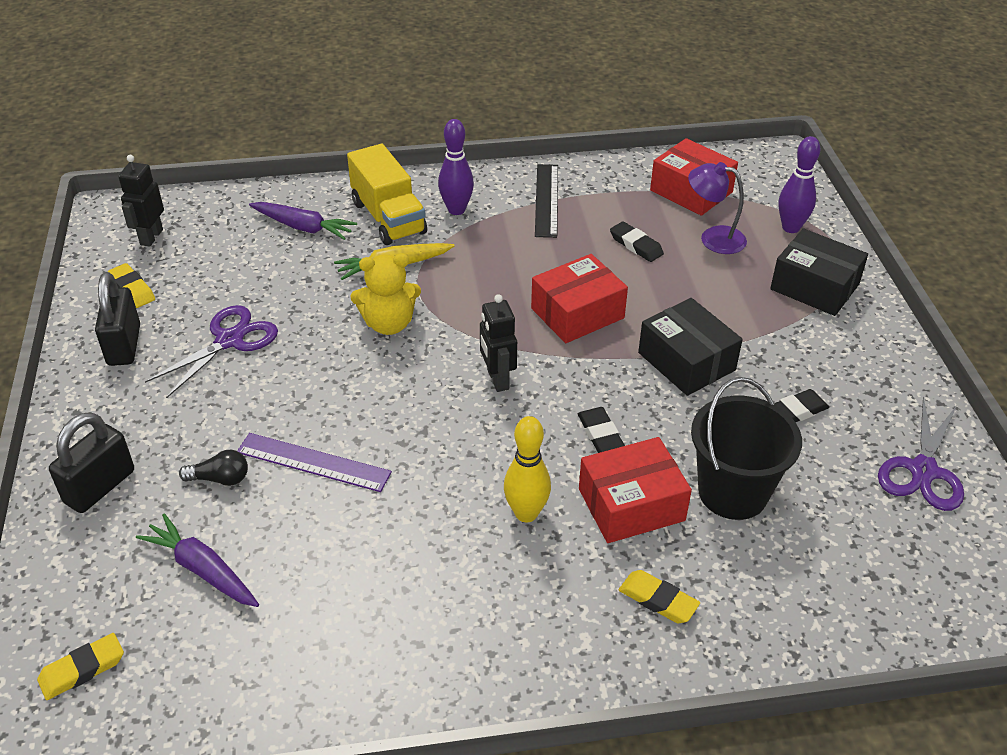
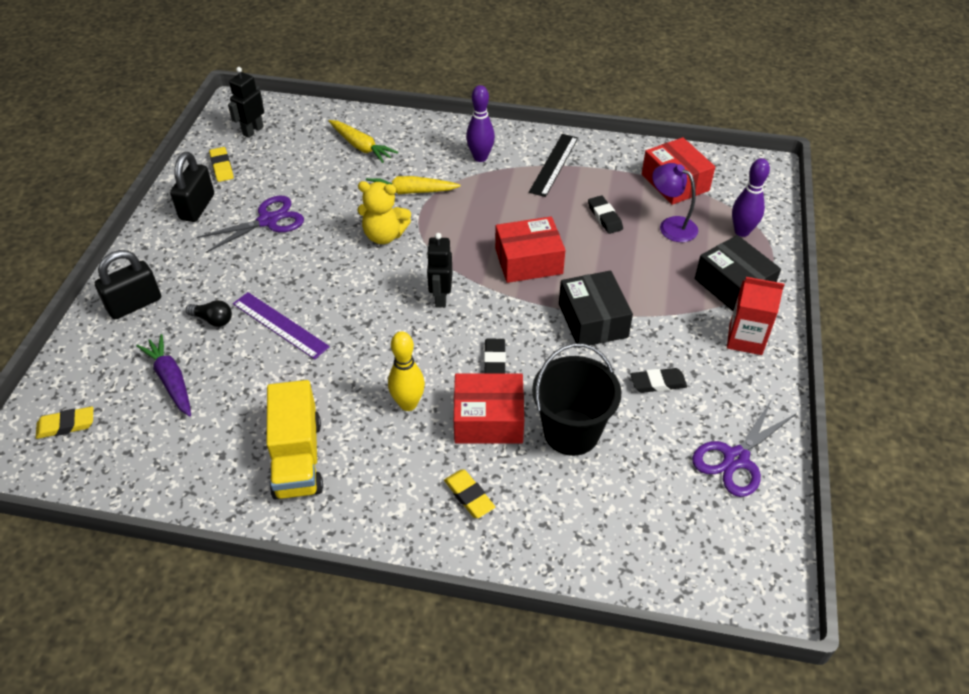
camera: 20 degrees right, 5 degrees up
(303, 227) = (361, 147): purple carrot -> yellow carrot
(388, 218) = (426, 153): yellow truck -> yellow truck (297, 458)
(859, 340) = (745, 339): none -> red carton

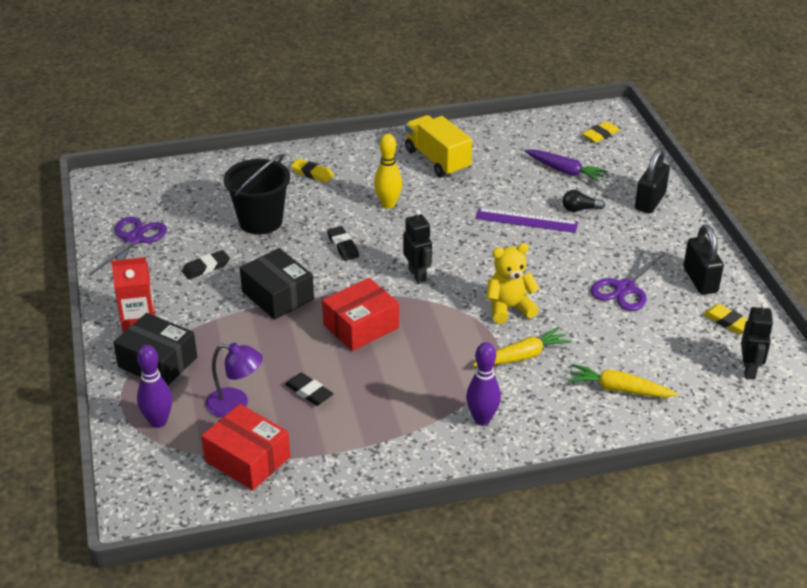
camera: 155 degrees right, 10 degrees down
(488, 419) = (324, 212): red box -> none
(554, 164) = (395, 437): black ruler -> none

